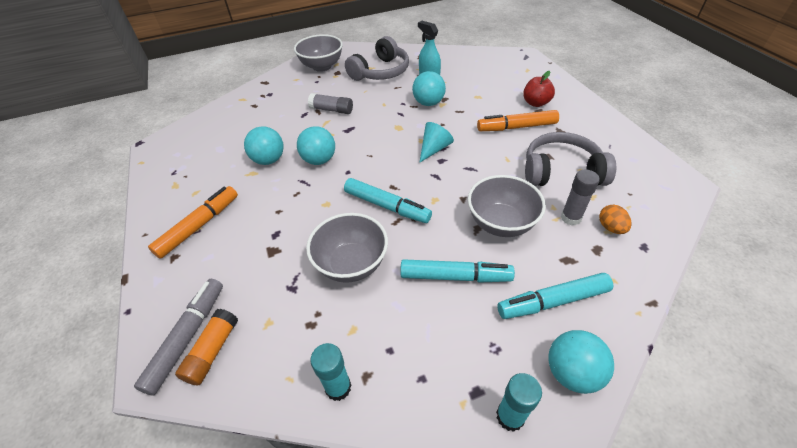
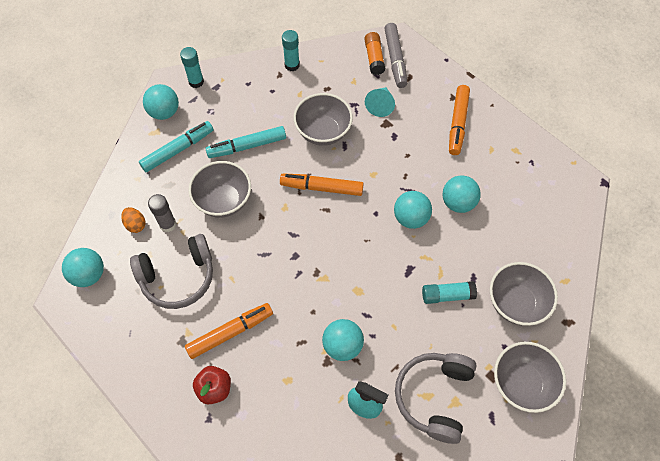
camera: 155 degrees right, 15 degrees up
(288, 96) = (516, 303): none -> grey bowl
(331, 110) = (447, 295): grey glue stick -> turquoise glue stick
(387, 206) = (321, 188): turquoise marker -> orange marker
(434, 149) = (307, 269): turquoise cone -> turquoise cone (380, 105)
(661, 196) = (89, 274): none -> turquoise ball

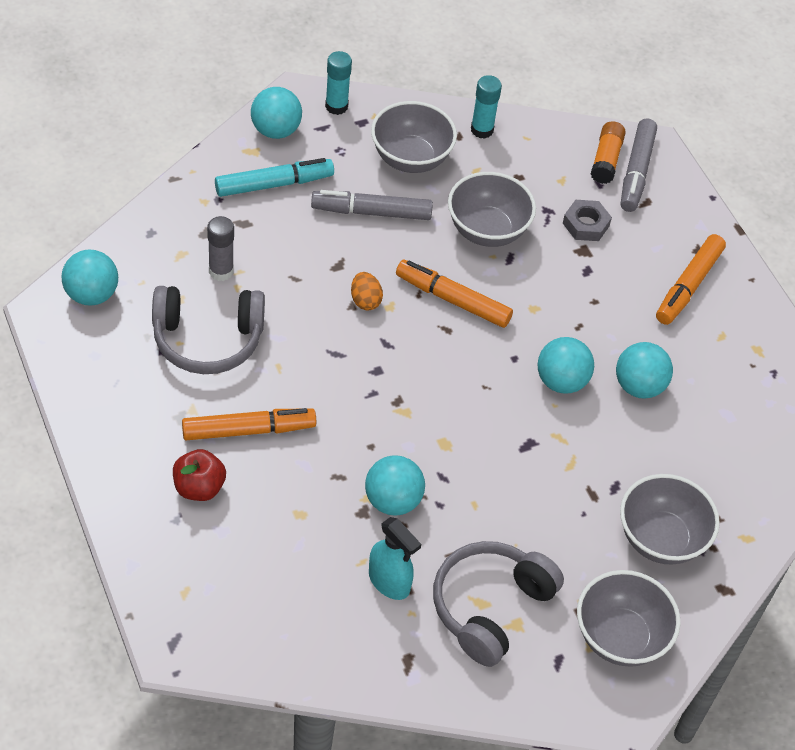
camera: 15 degrees right, 10 degrees down
(135, 224) = (178, 256): orange egg -> orange egg (365, 300)
(223, 201) = (309, 269): grey bowl -> grey bowl (410, 158)
(247, 146) = (371, 212): turquoise marker -> grey marker
(380, 105) = (586, 224): turquoise cone -> grey nut
(447, 295) = (567, 494): turquoise glue stick -> none

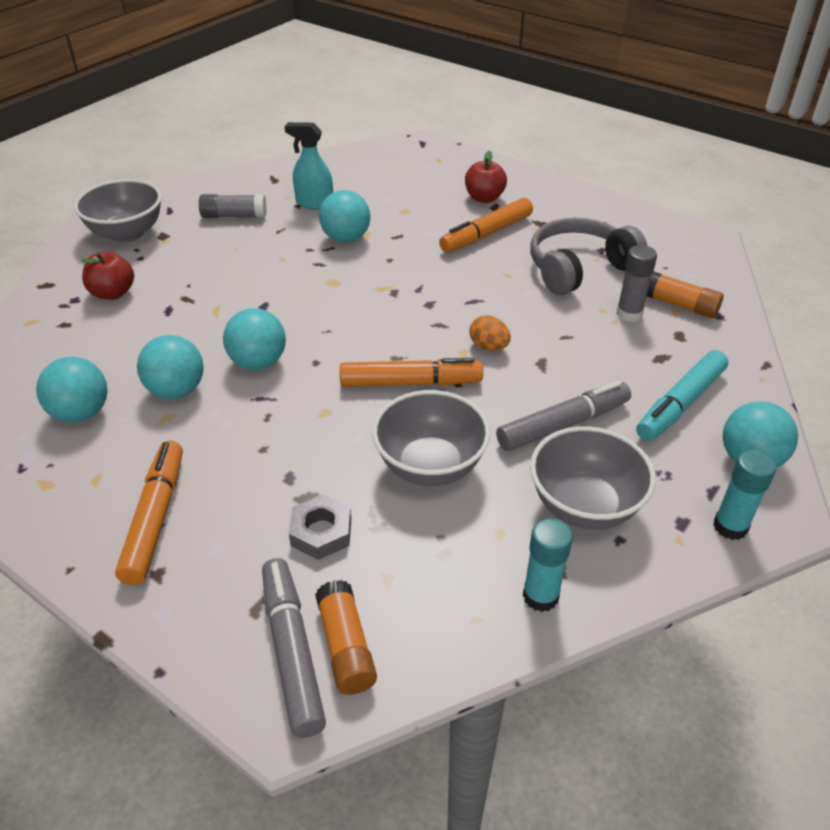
camera: 155 degrees right, 10 degrees down
(91, 294) = (695, 258): turquoise ball -> turquoise ball (81, 413)
(169, 257) = (680, 305): none -> orange glue stick
(490, 607) = (234, 216): grey headphones -> grey glue stick
(660, 539) = (113, 293): grey bowl -> red apple

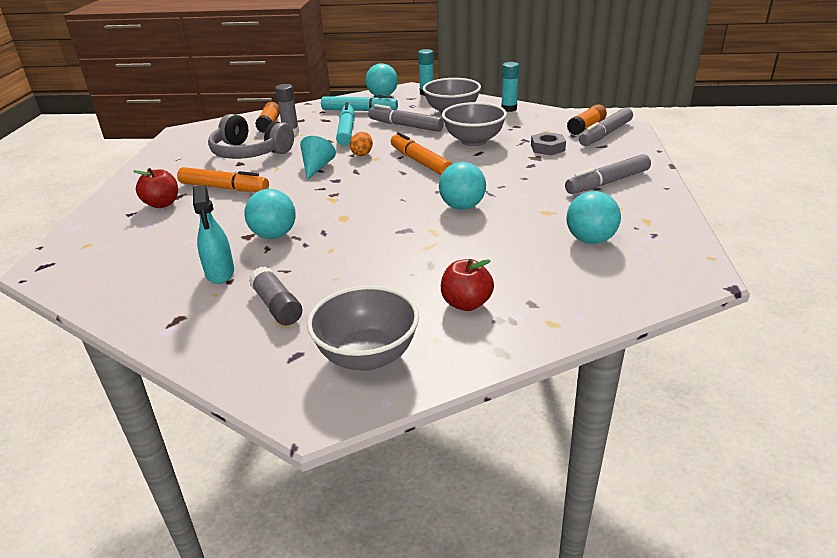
camera: 120 degrees left, 10 degrees down
(155, 518) = (607, 182): orange marker -> grey marker
(176, 390) = (523, 220): turquoise ball -> none
(480, 301) = (317, 167): none -> turquoise cone
(592, 361) = (346, 131): none -> turquoise marker

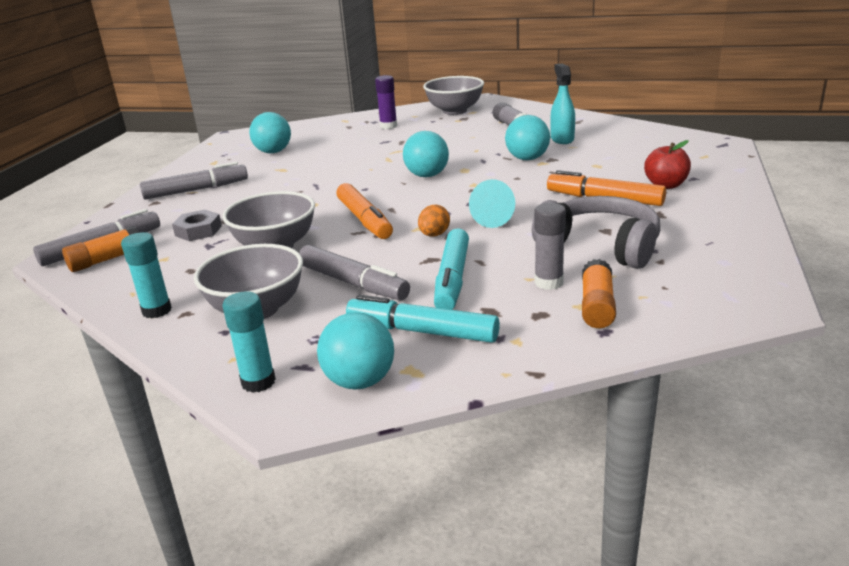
camera: 170 degrees left, 5 degrees down
(462, 207) = (351, 175): turquoise ball -> turquoise ball (427, 175)
(466, 303) = (388, 126): red apple -> purple glue stick

